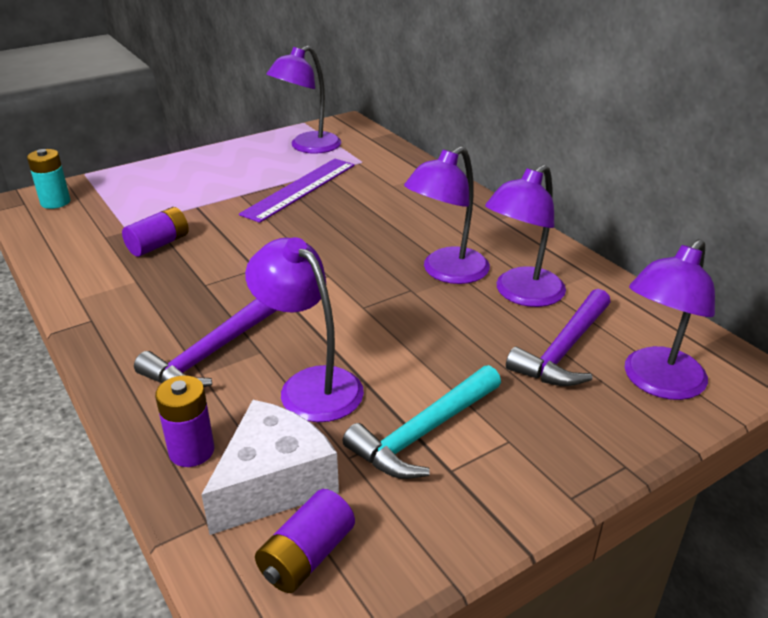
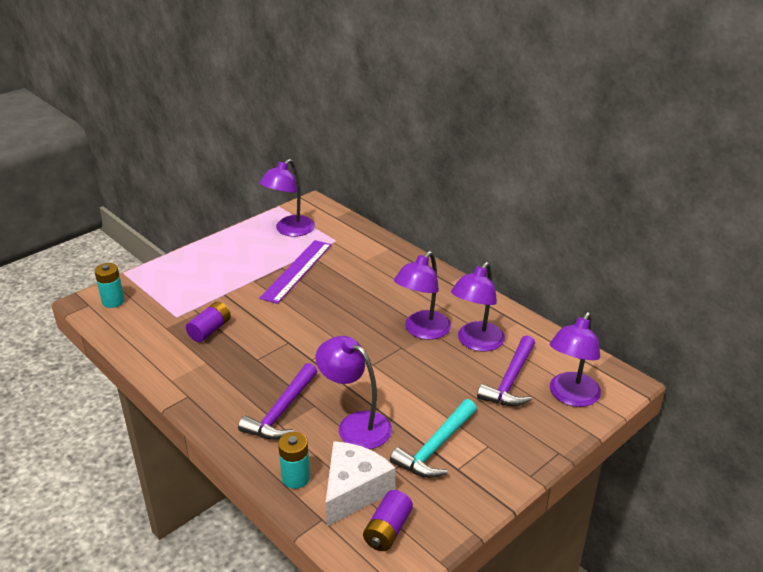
camera: 10 degrees left, 0 degrees up
(191, 451) = (295, 478): purple battery -> turquoise battery

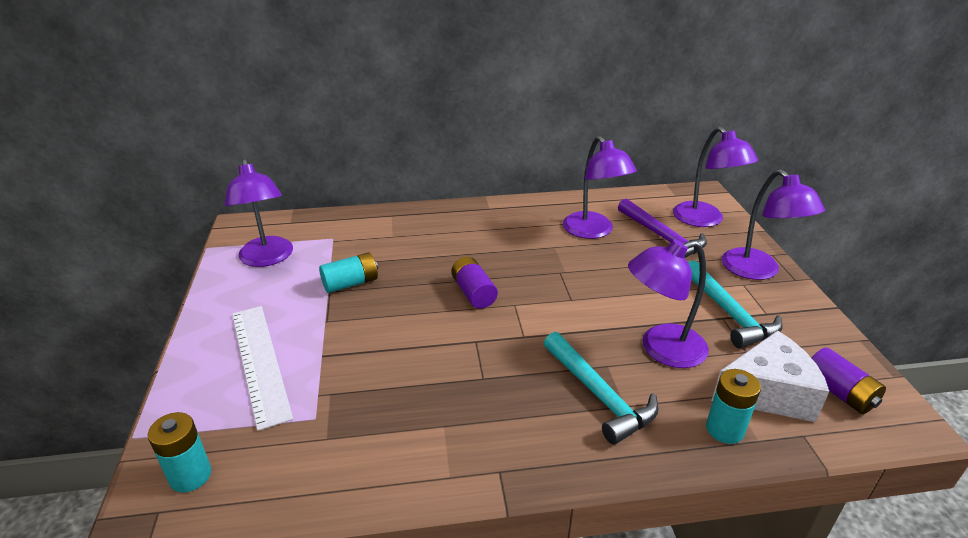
camera: 55 degrees left, 0 degrees up
(201, 278) = (259, 362): none -> white ruler
(210, 330) = (381, 396): purple battery -> purple battery (473, 293)
(282, 411) = (598, 395): purple hammer -> turquoise hammer
(297, 270) = (351, 283): purple ruler -> turquoise battery
(354, 491) = (768, 392): white cheese -> white cheese turned 105 degrees clockwise
(422, 331) = (547, 250): purple lamp -> purple lamp (758, 271)

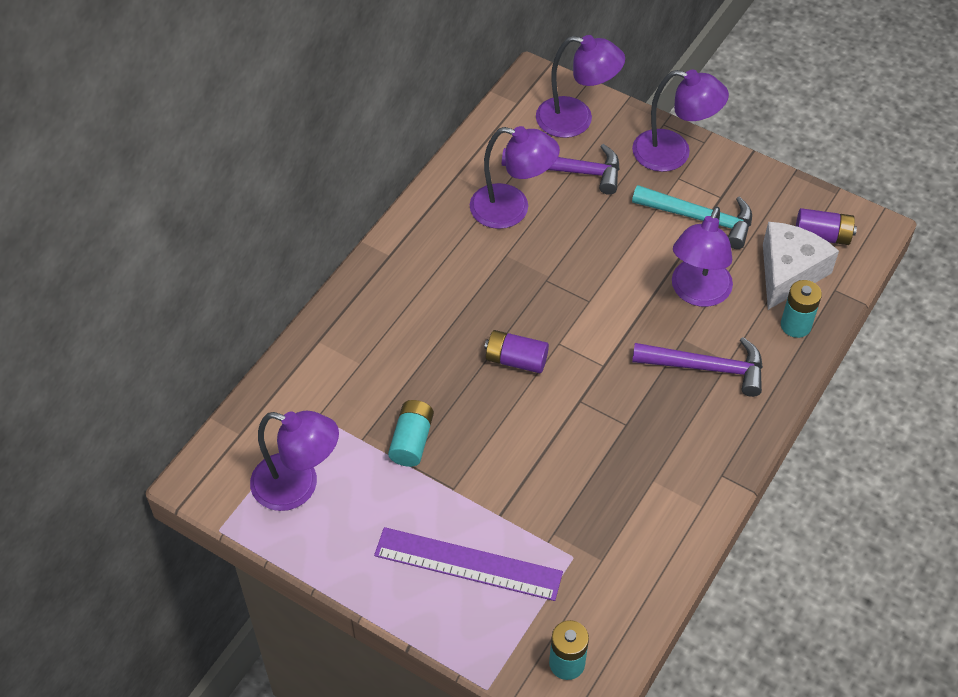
camera: 50 degrees left, 20 degrees up
(259, 362) = (468, 564): white ruler -> purple ruler
(598, 395) = (706, 368): turquoise hammer -> purple hammer

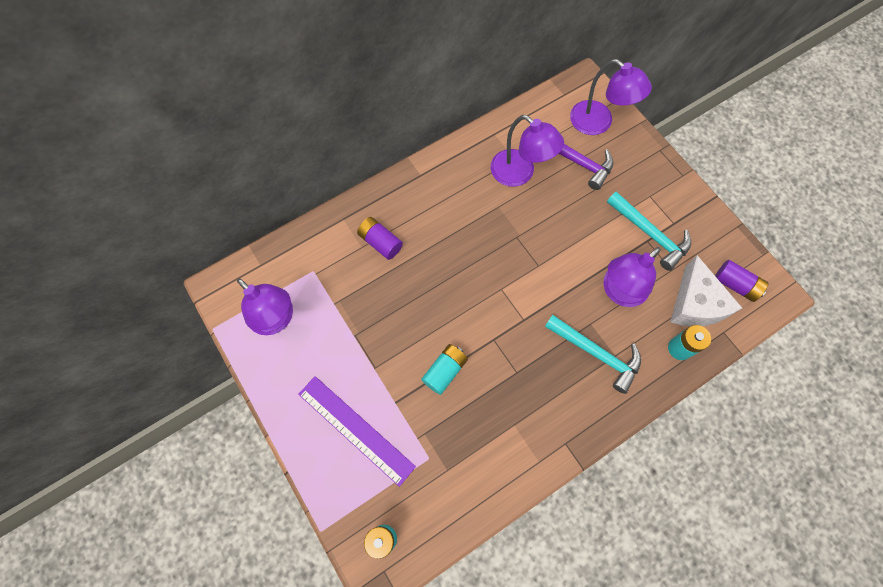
camera: 25 degrees right, 15 degrees up
(411, 441) = (365, 319): turquoise battery -> turquoise battery (445, 371)
(516, 360) = (465, 289): purple battery -> purple battery (380, 242)
(673, 154) = (655, 176): purple lamp -> none
(706, 368) = (596, 353): purple hammer -> turquoise hammer
(788, 272) = (695, 304): white cheese -> white cheese turned 120 degrees clockwise

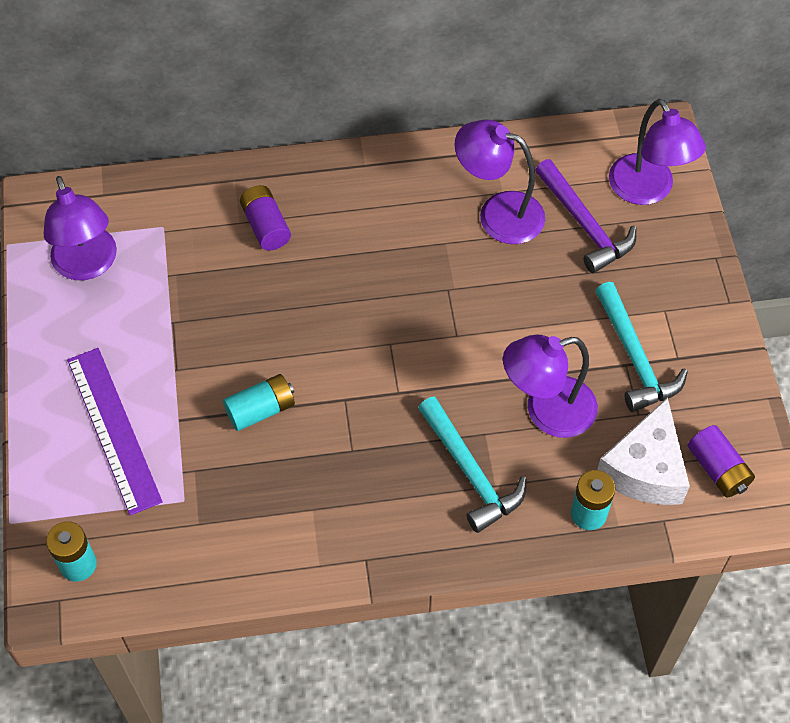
camera: 25 degrees right, 10 degrees down
(519, 174) = (498, 213): purple lamp -> purple lamp turned 135 degrees clockwise

